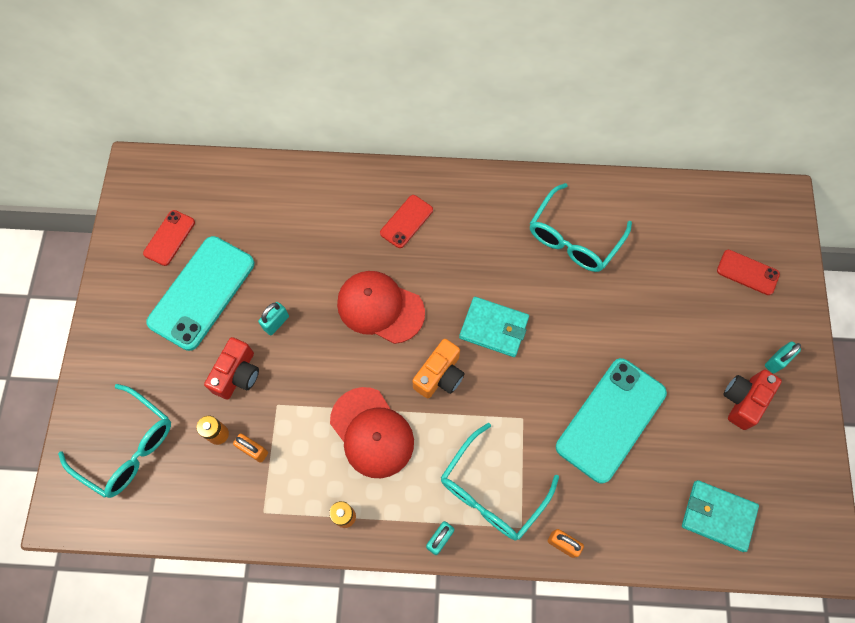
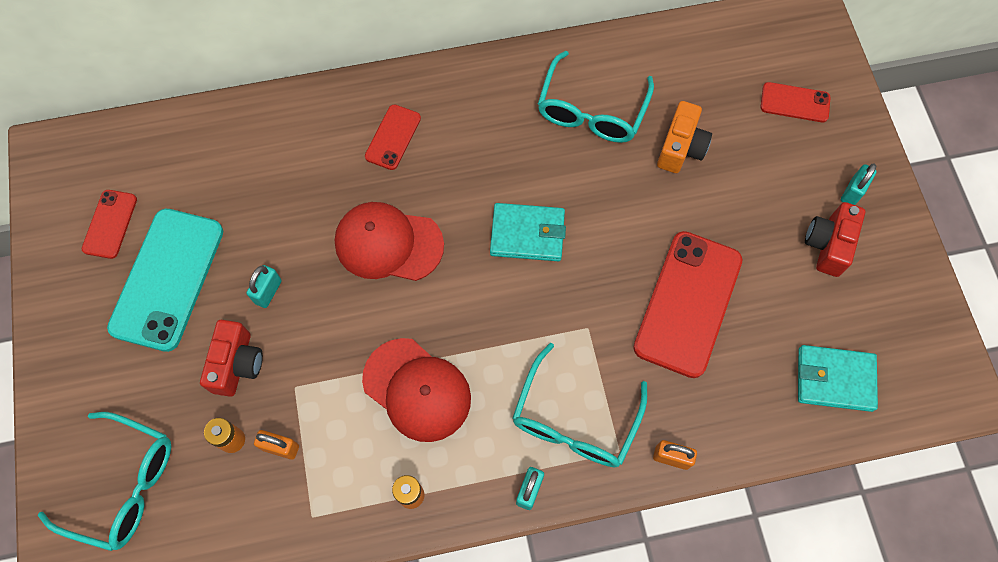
camera: 15 degrees left, 0 degrees up
(440, 375) = (479, 304): orange camera -> orange camera (680, 147)
(610, 419) = (687, 303): turquoise phone -> red phone

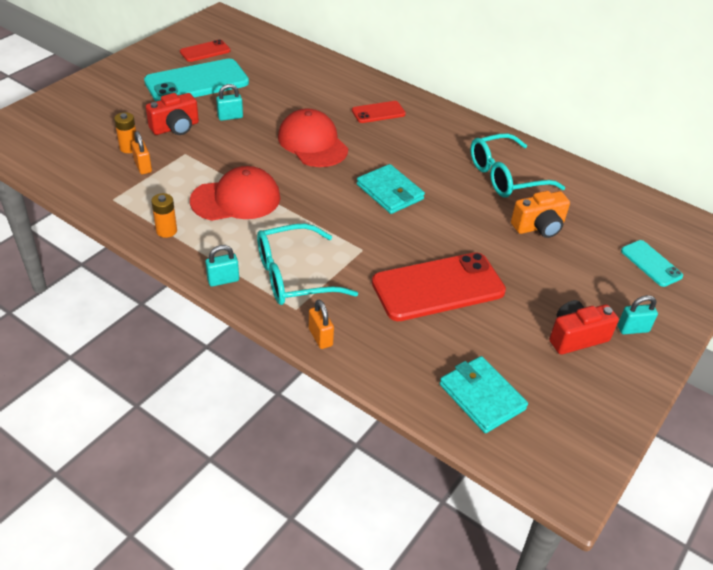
camera: 45 degrees right, 25 degrees down
(124, 485) = (64, 126): turquoise glasses -> none
(417, 390) = (236, 199): red cap -> red cap turned 105 degrees counterclockwise
(795, 102) = (651, 263): red phone -> turquoise phone

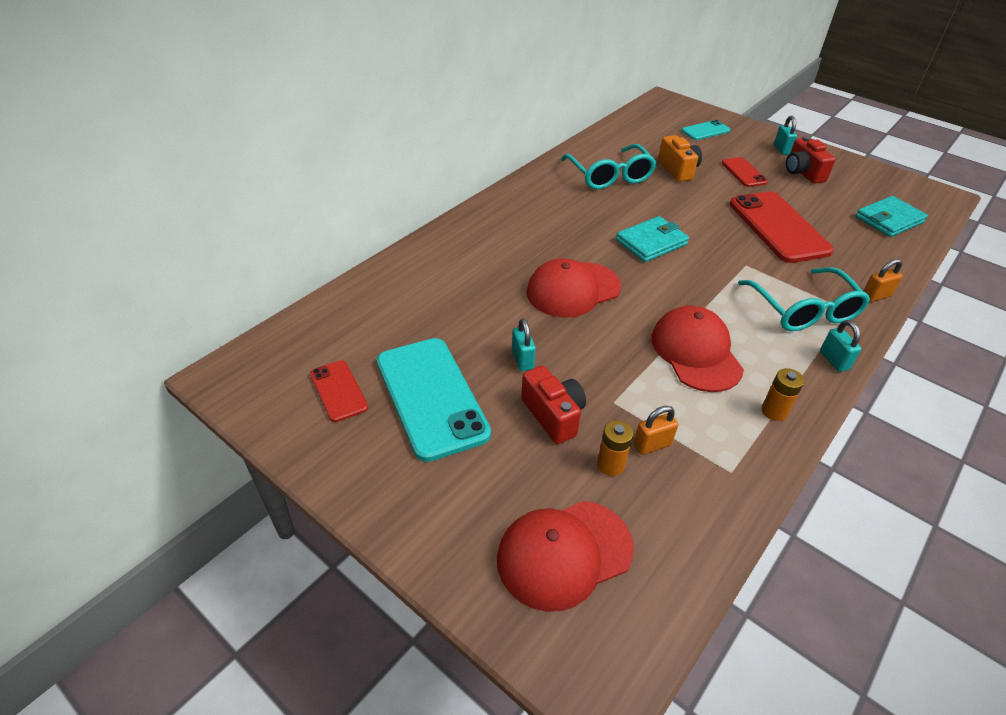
camera: 85 degrees left, 0 degrees up
(68, 127) = (564, 554): none -> red cap
(378, 112) = (506, 239): red phone -> red phone (744, 172)

